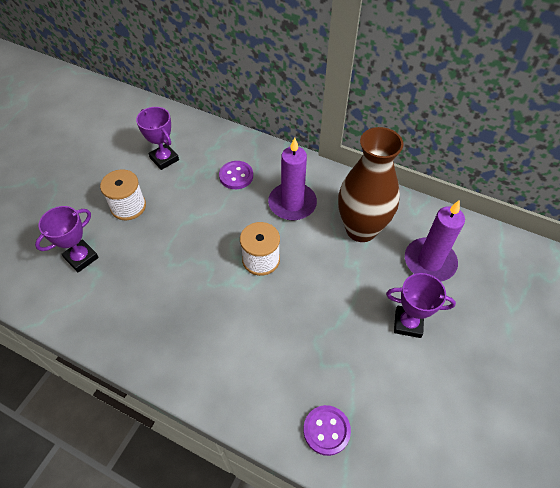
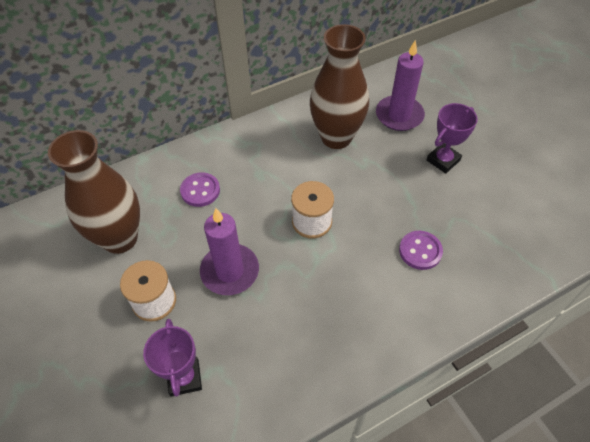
camera: 55 degrees left, 0 degrees up
(164, 159) = (120, 238): purple trophy -> brown vase
(292, 203) = (270, 167): purple candle -> purple candle (230, 271)
(326, 430) = (501, 263): purple button -> purple button (420, 251)

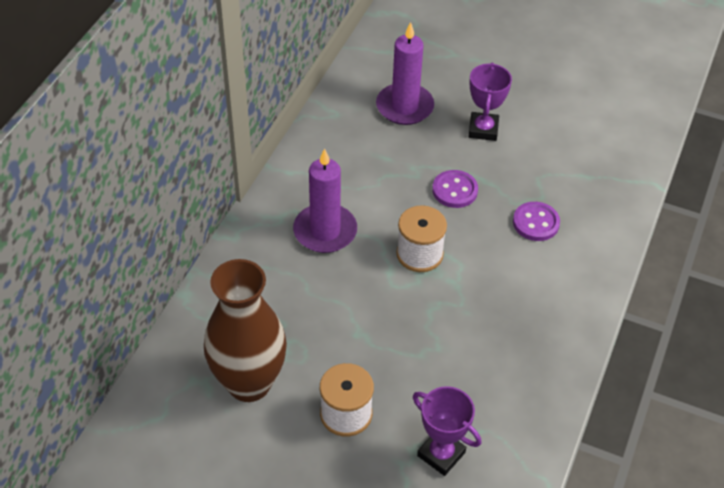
camera: 40 degrees left, 5 degrees down
(200, 190) = (282, 290): purple button -> purple button (454, 190)
(230, 271) = (389, 343): purple candle -> purple candle (325, 231)
(336, 137) = (365, 161): brown vase -> none

